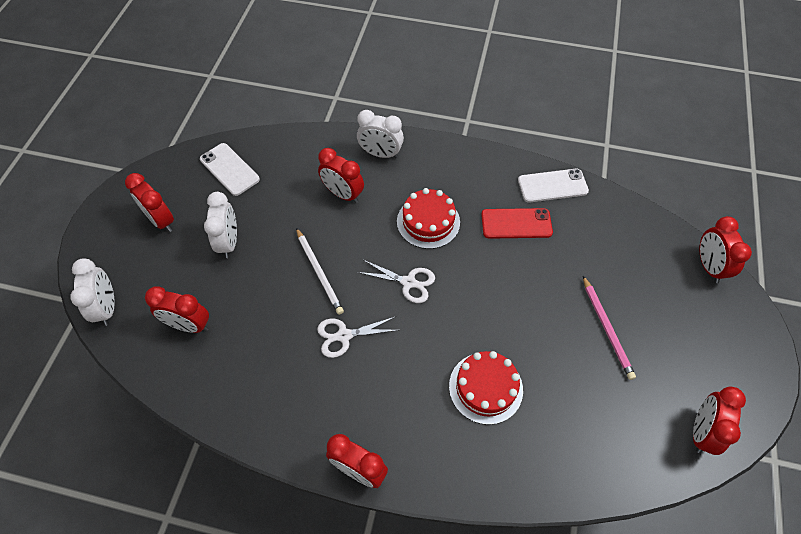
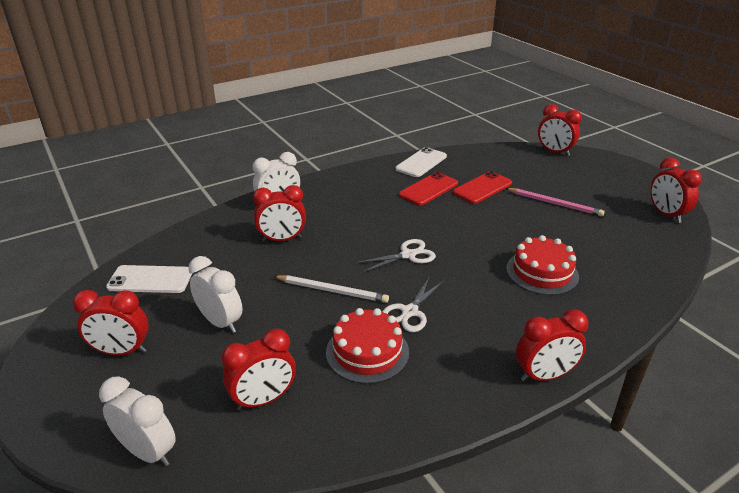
camera: 45 degrees left, 25 degrees down
(428, 222) = (371, 219): red cake -> red cake (367, 352)
(566, 258) = (482, 188): none -> red phone

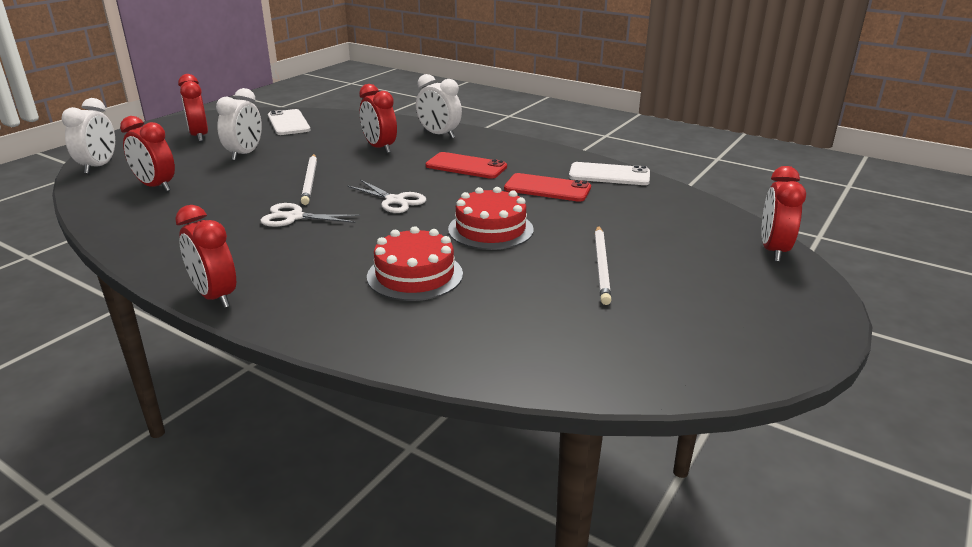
camera: 65 degrees right, 5 degrees down
(367, 352) = (225, 210): red cake -> red cake (490, 229)
(482, 188) = (588, 216): red phone -> red phone (466, 166)
(554, 204) = (601, 266): pink pencil -> white pencil
(666, 214) = (677, 363): red clock -> none

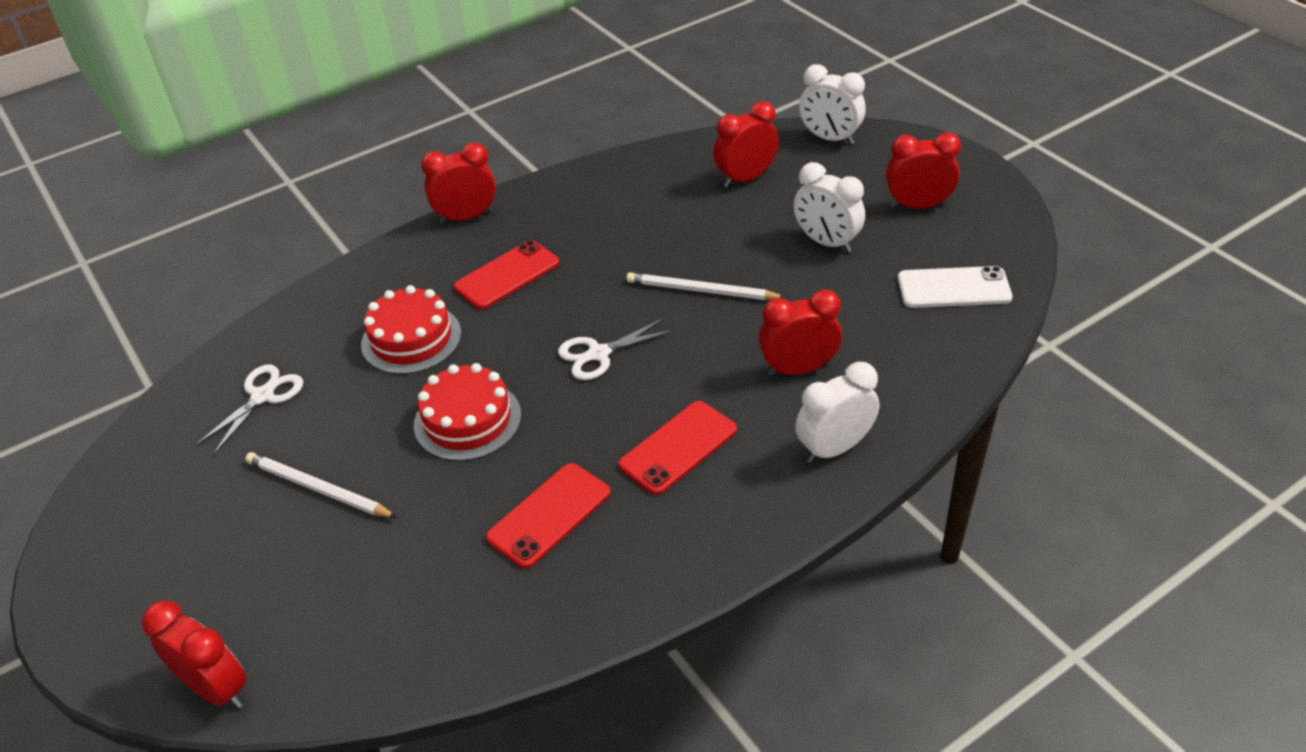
camera: 115 degrees right, 15 degrees up
(294, 217) = (600, 271): white scissors -> white scissors (262, 396)
(310, 253) = (507, 275): none -> red phone
(609, 175) = (554, 614): white phone -> none

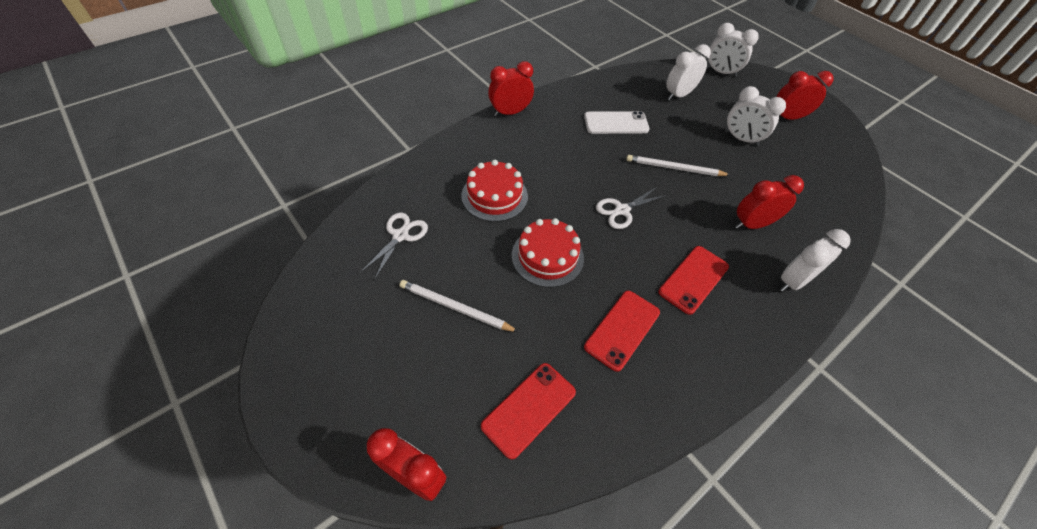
camera: 10 degrees left, 10 degrees up
(507, 275) = (547, 153): red phone -> red phone (529, 409)
(745, 178) = (678, 95): red clock -> white clock
(954, 288) = (827, 172): white phone -> white phone (616, 123)

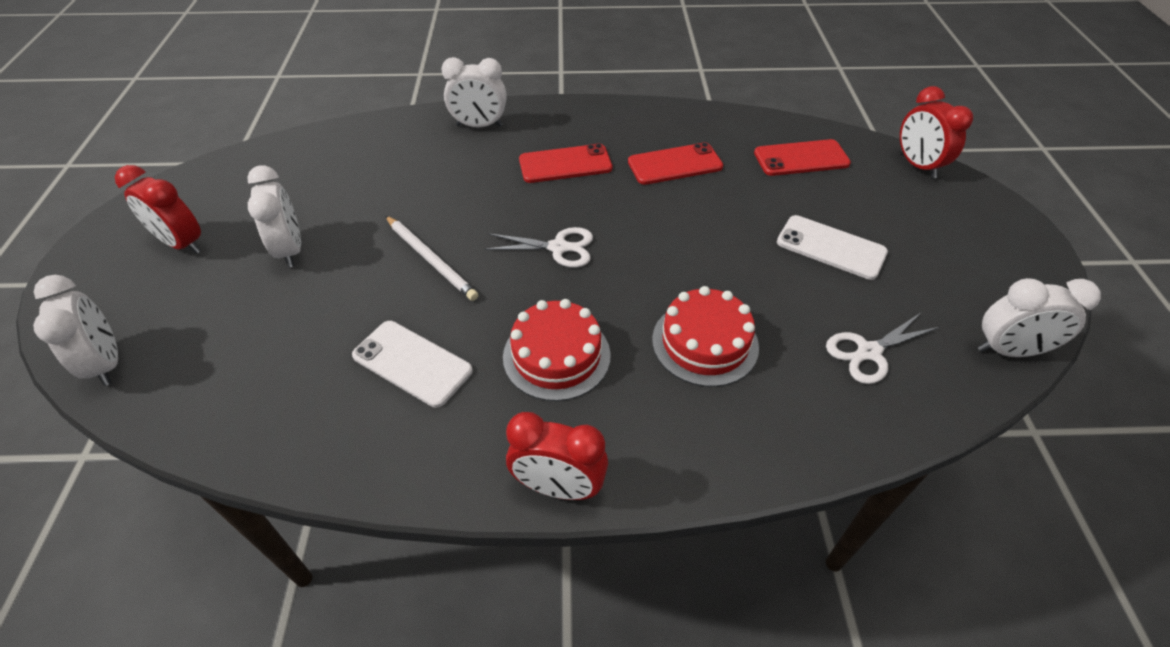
camera: 140 degrees left, 5 degrees down
(455, 308) = (831, 247): white pencil -> white phone
(547, 256) = (693, 245): red cake -> red cake (556, 356)
(678, 95) = (246, 359): white clock -> white clock (1009, 350)
(752, 224) = (441, 172): red clock -> none

